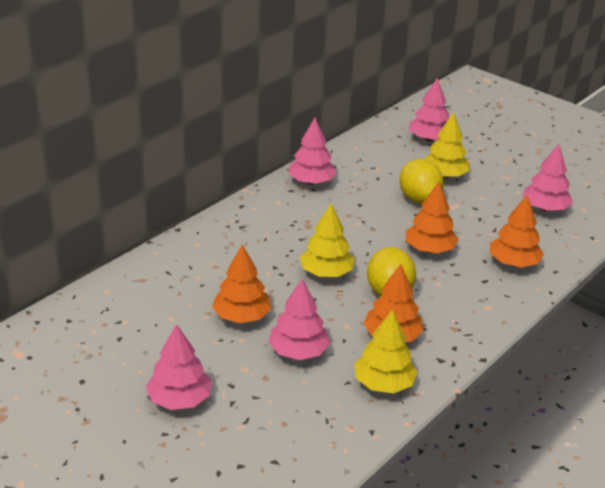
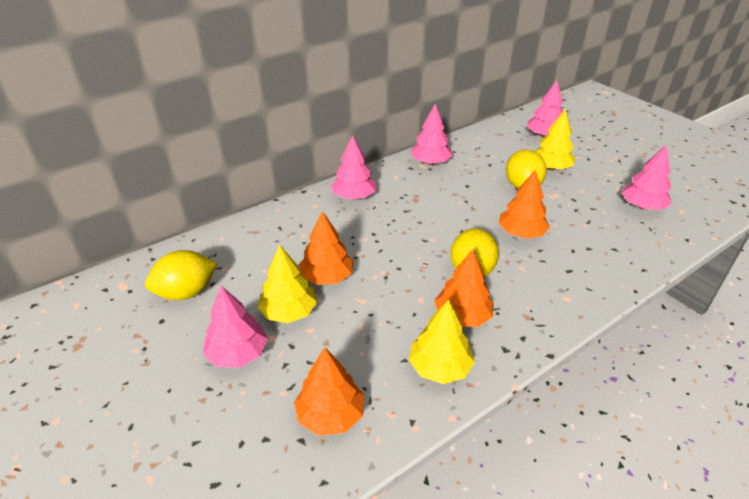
camera: 15 degrees right, 5 degrees up
(95, 350) = (186, 292): none -> yellow lemon
(298, 351) = (367, 320): pink tree -> pink tree (354, 196)
(326, 273) = (418, 244): yellow tree -> yellow tree (289, 312)
(513, 263) = (601, 256): orange tree -> orange tree (330, 415)

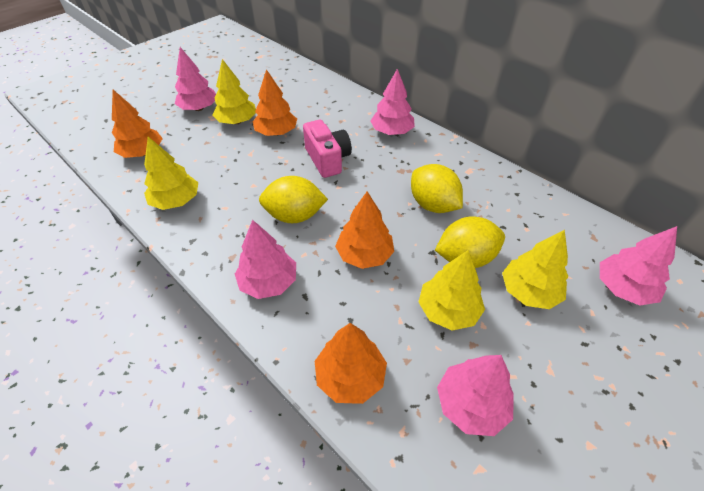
camera: 80 degrees right, 10 degrees up
(186, 292) = (255, 78): yellow lemon -> yellow lemon (433, 205)
(388, 242) = (327, 159): none -> pink camera
(430, 162) = (480, 176): pink tree -> pink tree (268, 282)
(462, 316) = (232, 212): orange tree -> orange tree (350, 376)
(572, 202) = (448, 310): none -> yellow tree

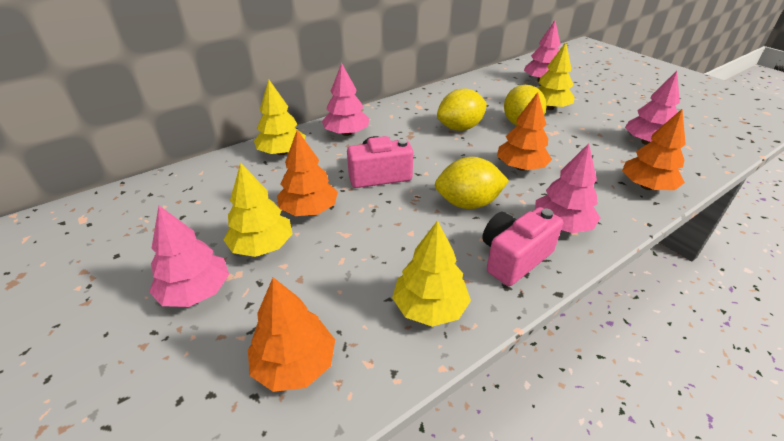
camera: 80 degrees left, 10 degrees down
(223, 246) = (514, 258): none -> pink camera
(294, 216) = (468, 203): yellow lemon -> yellow lemon turned 75 degrees clockwise
(448, 310) = (573, 138): yellow tree -> yellow tree (282, 152)

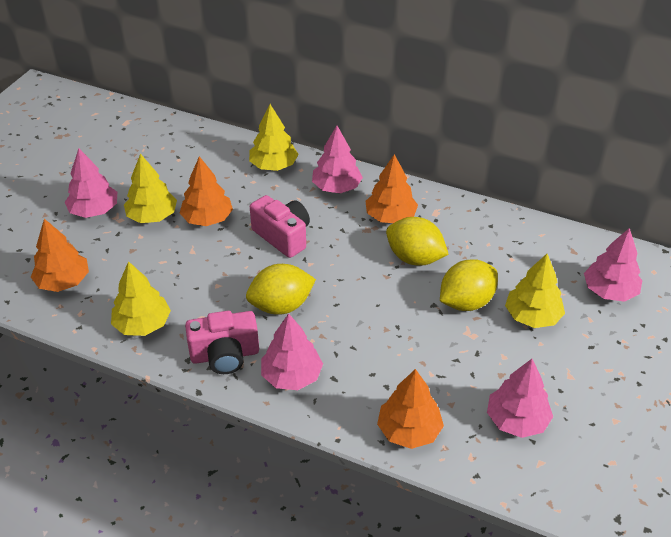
camera: 60 degrees right, 5 degrees up
(468, 203) = (281, 306): yellow lemon -> yellow lemon turned 75 degrees counterclockwise
(514, 258) = (225, 355): pink camera -> pink camera turned 150 degrees clockwise
(521, 167) = (371, 325): orange tree -> orange tree (390, 217)

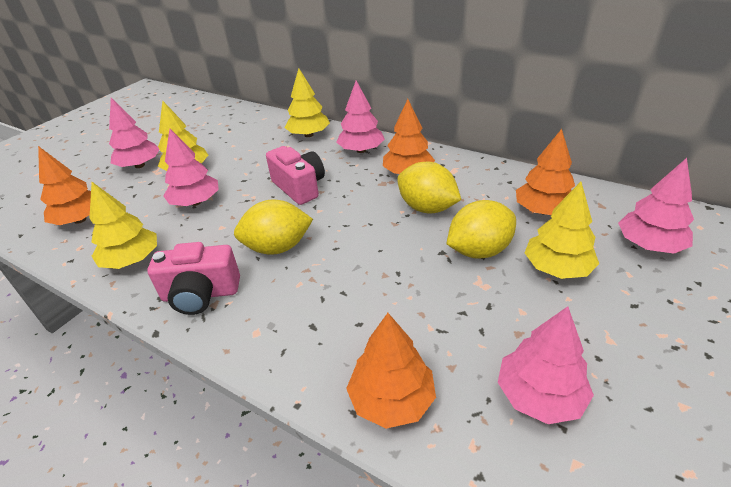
camera: 10 degrees right, 5 degrees down
(207, 219) = (235, 173): orange tree -> orange tree (543, 210)
(291, 376) = (265, 321): pink tree -> pink tree (196, 202)

